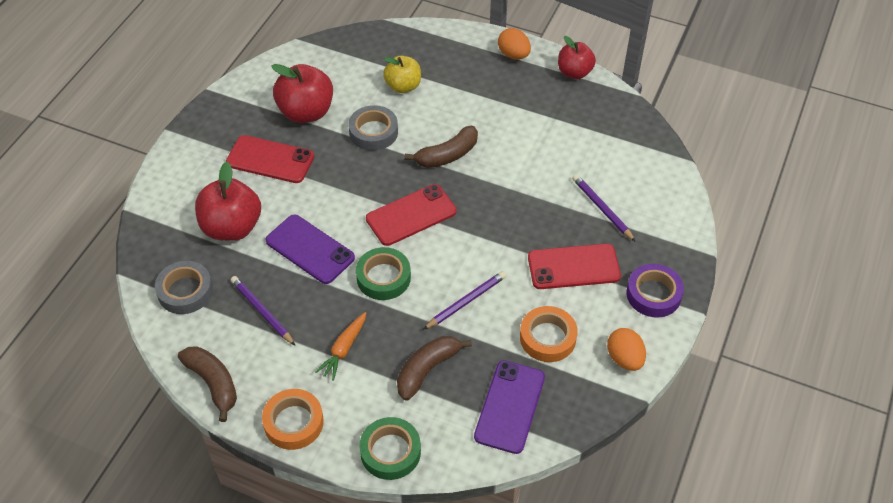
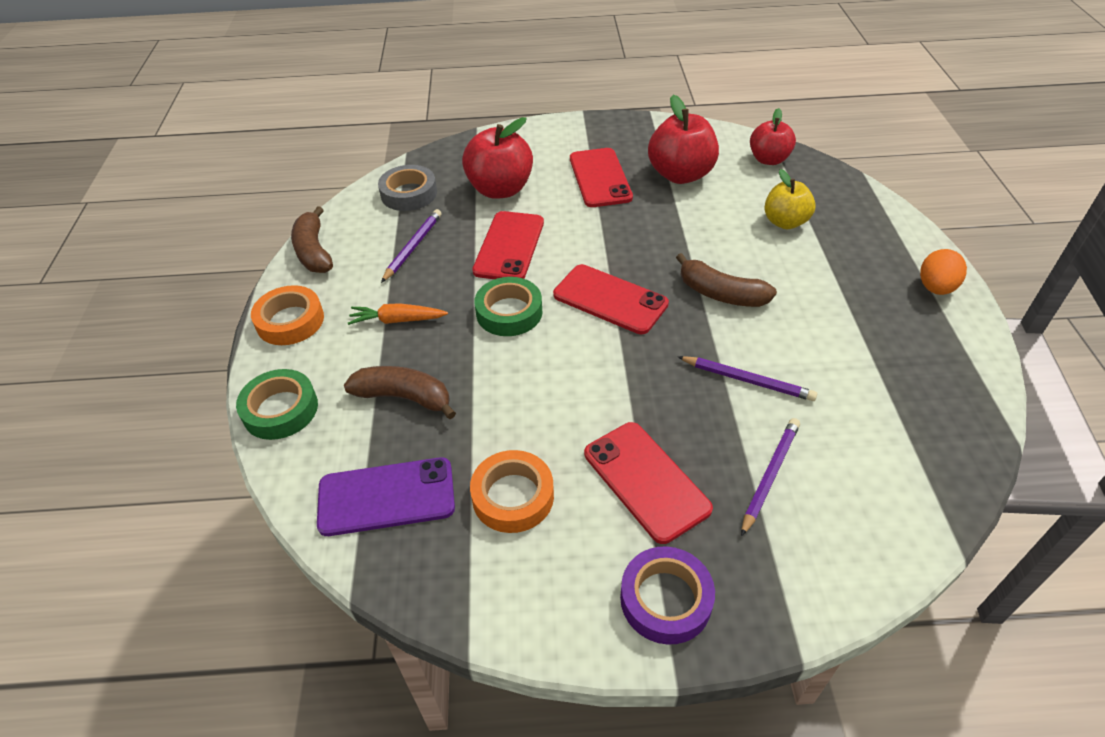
camera: 65 degrees right, 5 degrees down
(213, 383) = (314, 251): brown banana -> brown banana turned 135 degrees clockwise
(310, 249) = (509, 246): purple phone -> red phone
(373, 132) = (699, 227): grey tape -> none
(466, 301) = (520, 393): purple pencil -> purple pencil (747, 380)
(574, 72) = (975, 355): red apple -> red apple (768, 159)
(624, 358) = (528, 603): orange egg -> none

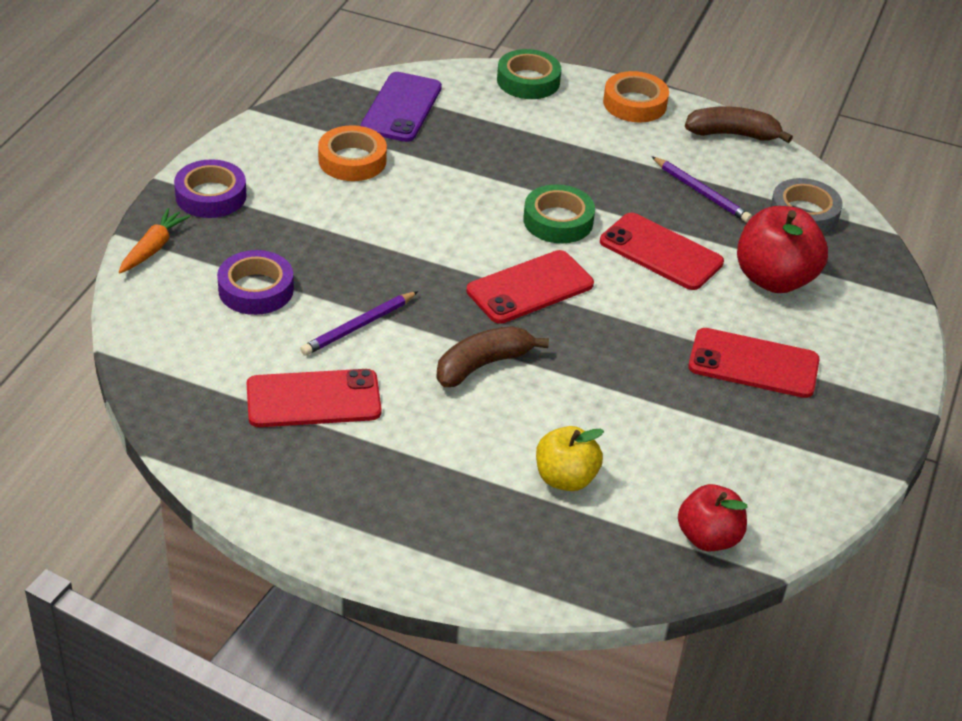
camera: 110 degrees right, 5 degrees down
(397, 320) = (594, 157): orange carrot -> orange carrot (153, 248)
(404, 397) = (494, 138): brown banana -> none
(645, 481) = (309, 225): red phone -> red phone (313, 399)
(680, 175) = (720, 435): red apple -> none
(770, 475) = (256, 289): purple pencil -> purple tape
(935, 288) = (366, 537): orange egg -> none

